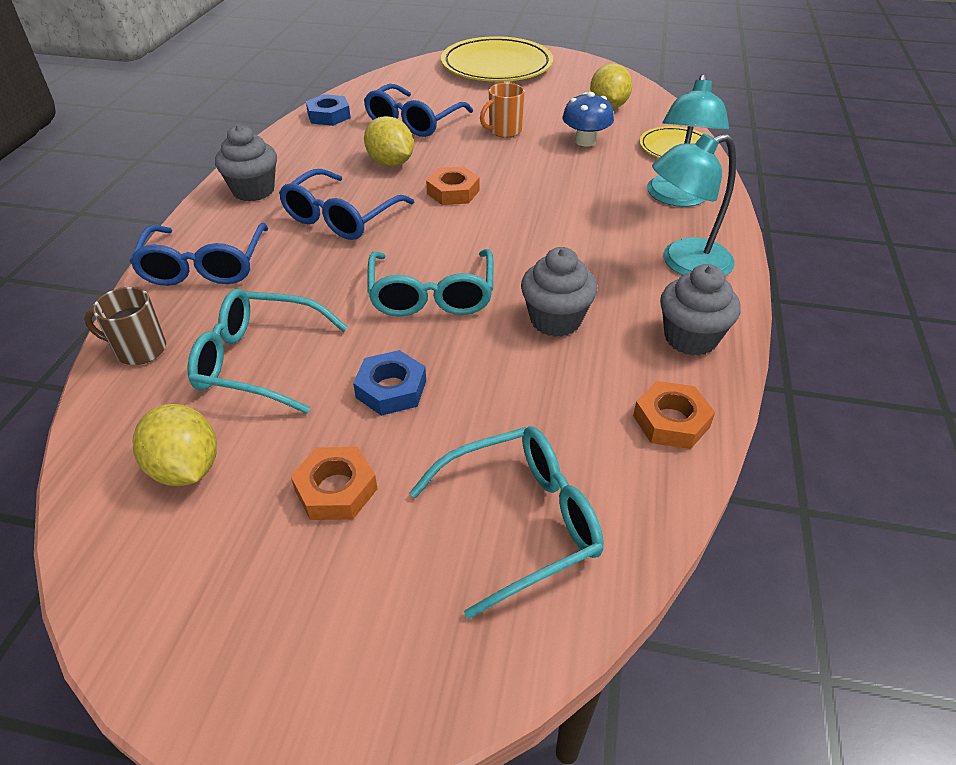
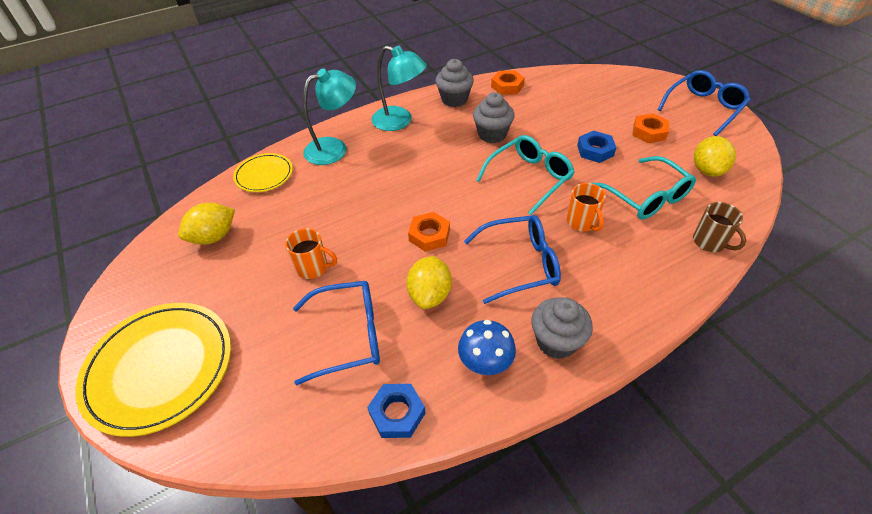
camera: 130 degrees left, 5 degrees up
(204, 266) = (641, 282): blue glasses -> blue glasses (703, 108)
(316, 284) = (582, 222): none -> orange mug
(521, 522) = (593, 93): turquoise glasses -> none
(585, 141) = (291, 217): blue mushroom -> blue mushroom (485, 362)

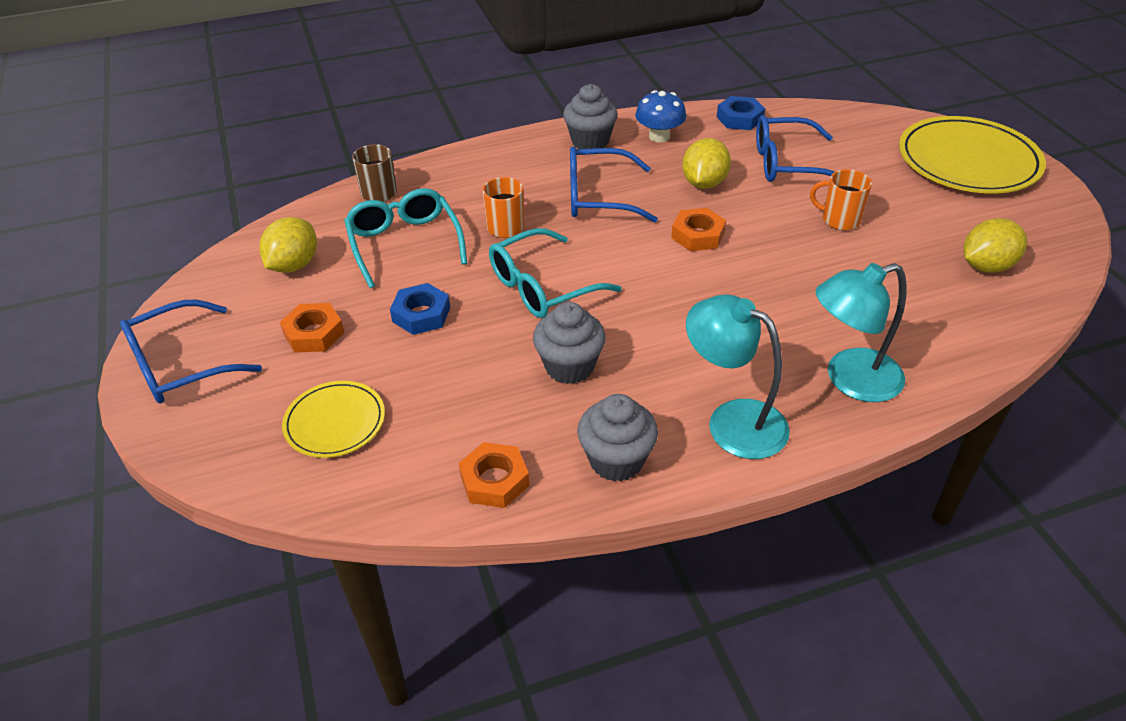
camera: 170 degrees left, 5 degrees down
(264, 175) = (957, 346): yellow plate -> yellow plate (335, 422)

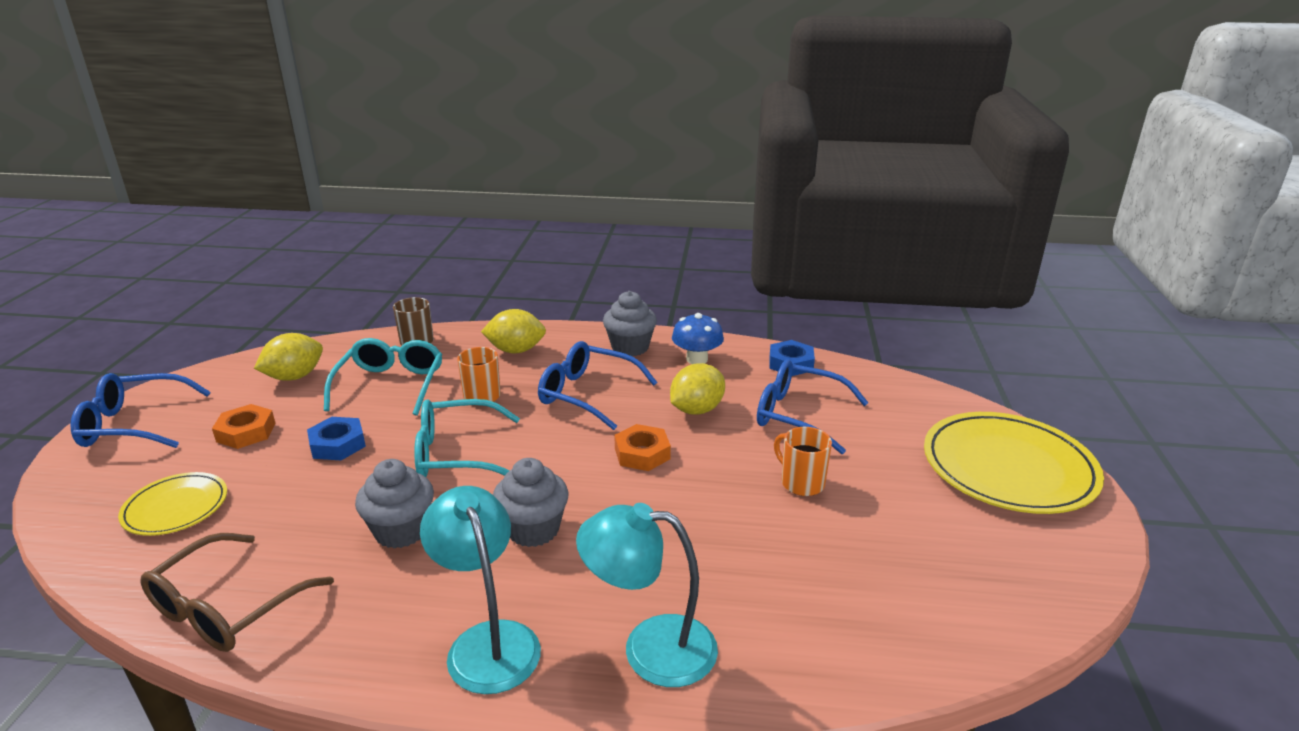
camera: 25 degrees right, 15 degrees down
(494, 480) = (227, 608): orange nut -> brown glasses
(616, 460) = (343, 634): grey cupcake -> grey cupcake (533, 529)
(986, 266) = (928, 584): yellow lemon -> yellow lemon (516, 350)

